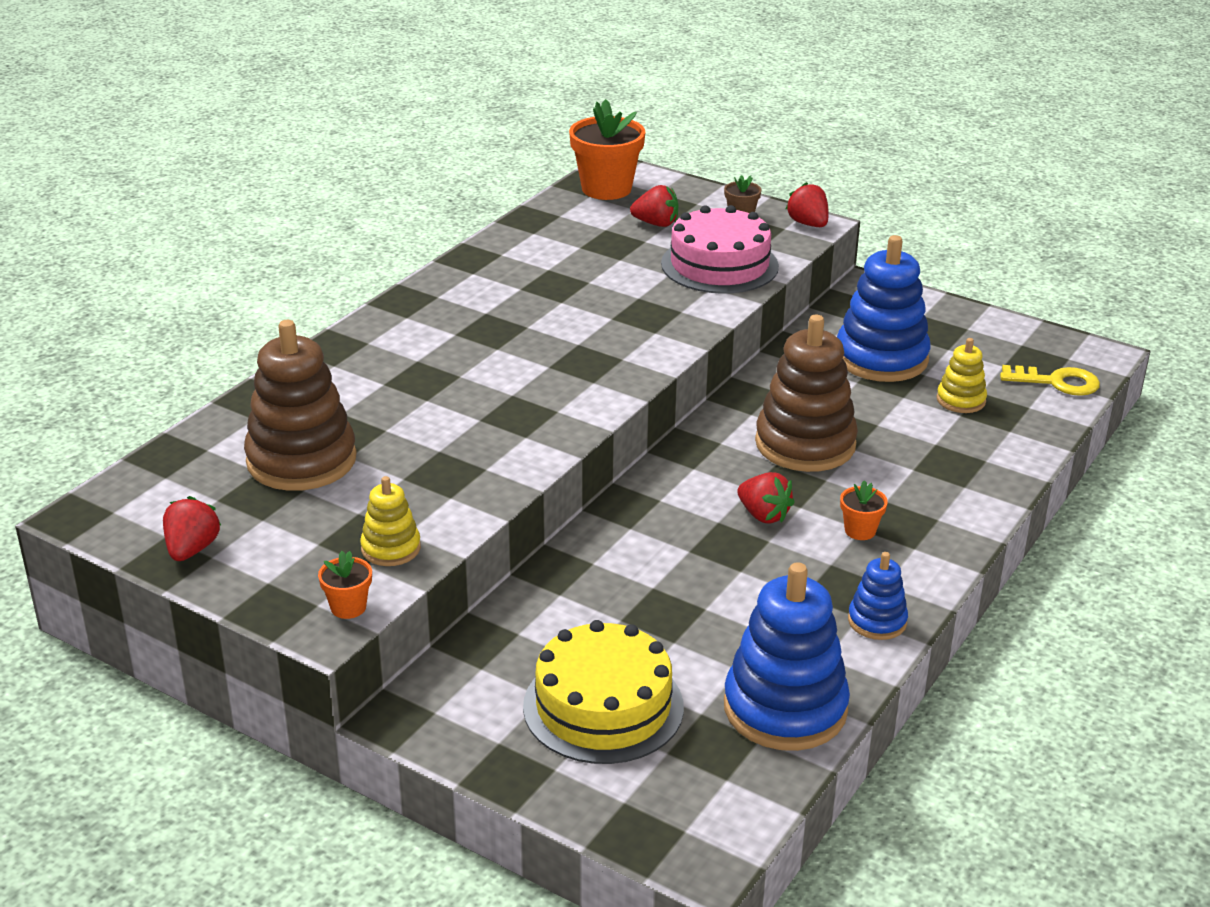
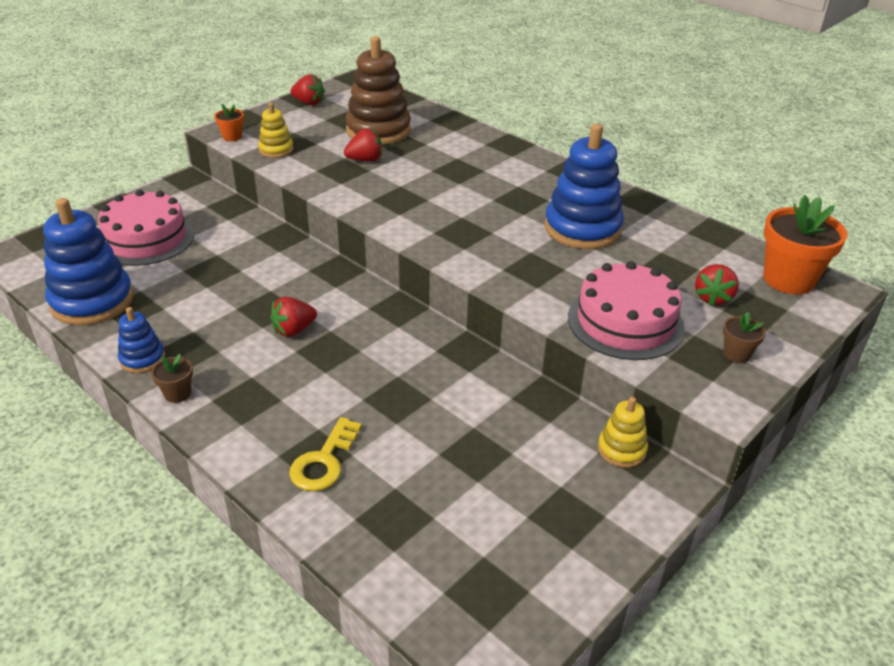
camera: 100 degrees right, 5 degrees up
(603, 706) = (146, 239): yellow cake -> pink cake
(805, 444) = (380, 371): brown stacking toy -> none
(808, 224) = (725, 400): red strawberry -> red strawberry (365, 160)
(860, 531) = (249, 375): orange flower pot -> none
(881, 358) = (514, 455): blue stacking toy -> blue stacking toy (582, 228)
(919, 575) = (177, 393): none -> brown flower pot
(961, 400) = (421, 495): yellow stacking toy -> yellow stacking toy (621, 450)
(1057, 382) = (437, 596): yellow key -> yellow key (324, 461)

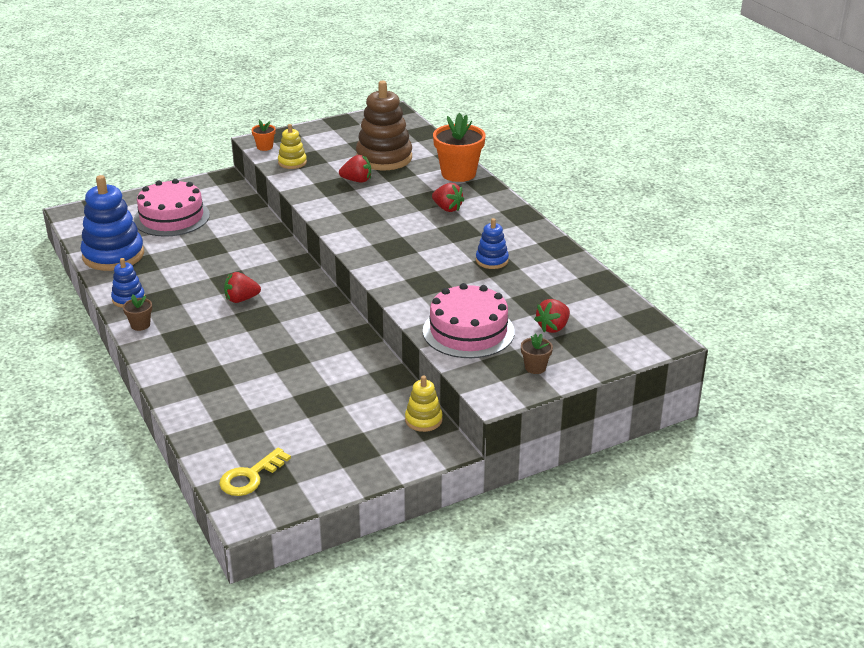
camera: 20 degrees right, 5 degrees down
(309, 103) = (343, 126): red strawberry -> red strawberry (447, 208)
(324, 461) = (213, 384): yellow key -> yellow key (250, 477)
(582, 228) = (492, 260): blue stacking toy -> blue stacking toy, size x0.51
(788, 279) = (629, 326): orange flower pot -> orange flower pot (458, 173)

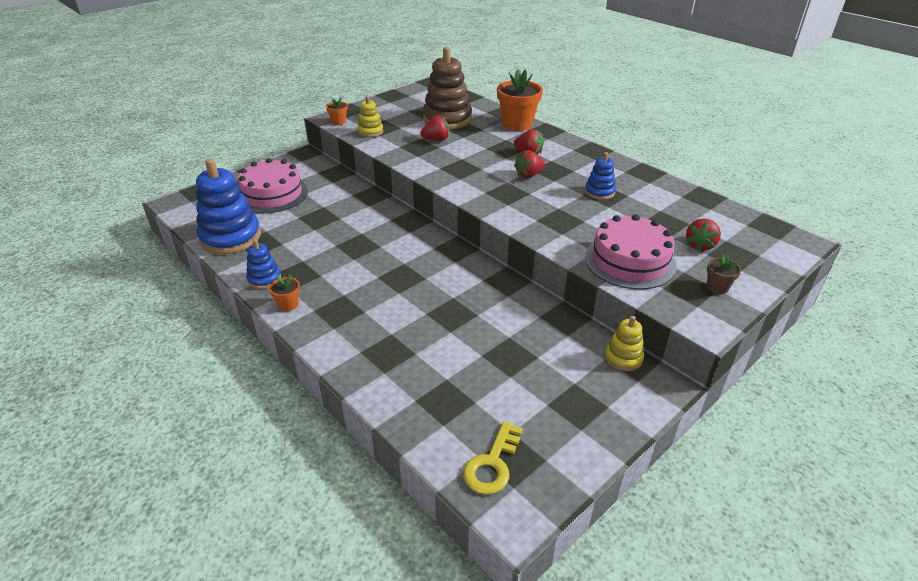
camera: 15 degrees left, 5 degrees up
(140, 325) = (288, 305): brown flower pot -> orange flower pot
(241, 299) = (377, 262): red strawberry -> red strawberry (529, 175)

